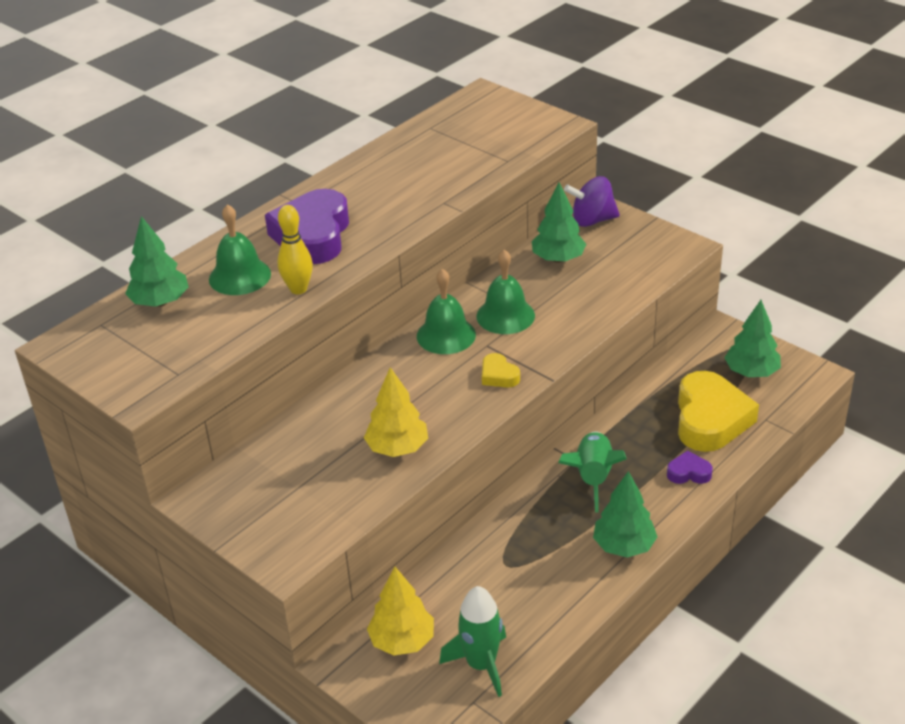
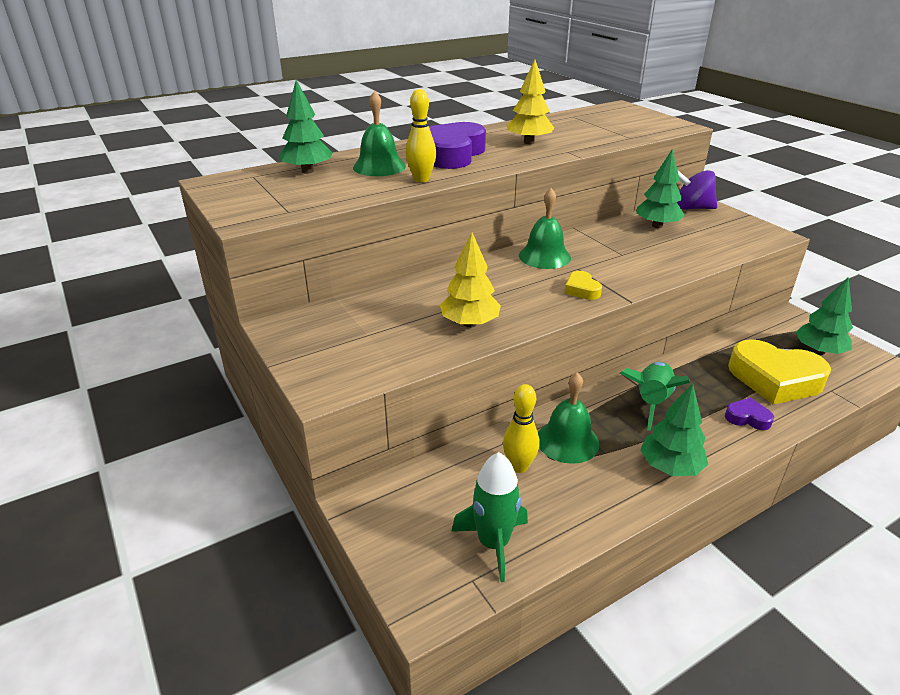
camera: 15 degrees right, 5 degrees down
(402, 641) = (424, 500): yellow tree -> yellow tree (529, 142)
(481, 583) = (519, 466): none -> yellow bowling pin
(505, 315) = (600, 252): green bell -> green bell (567, 441)
(710, 419) = (774, 379): yellow heart -> yellow heart turned 90 degrees clockwise

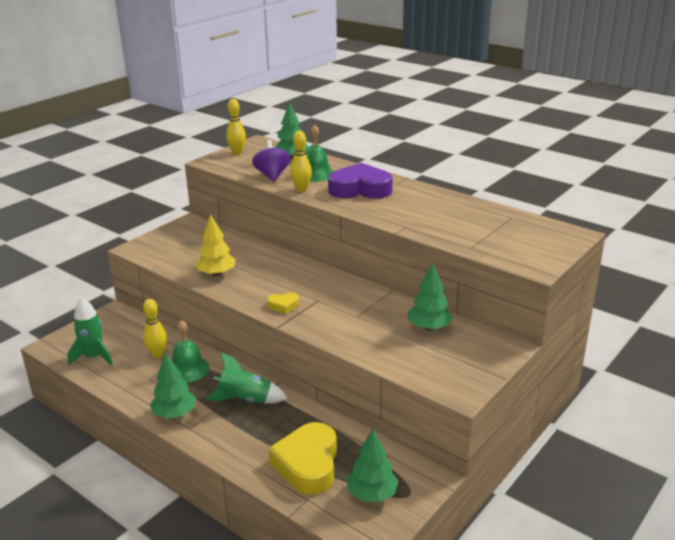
camera: 70 degrees right, 5 degrees down
(236, 198) = (237, 152): none -> yellow bowling pin
(529, 142) = (414, 210): yellow tree -> none
(544, 256) = (329, 284): green bell -> none
(581, 290) = (283, 305): yellow heart -> yellow heart turned 150 degrees counterclockwise
(692, 208) = (490, 343): purple spinning top -> purple spinning top (272, 175)
(747, 418) = (244, 449): purple heart -> none

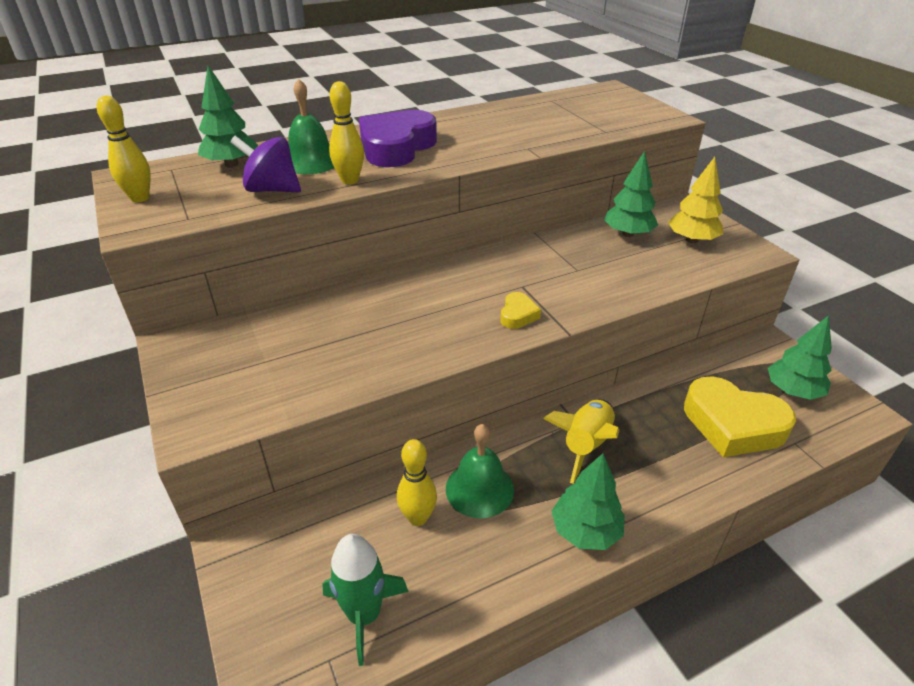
camera: 65 degrees left, 10 degrees up
(216, 274) = (380, 353): yellow tree -> yellow tree (692, 240)
(245, 400) = (585, 445): green rocket -> yellow rocket

